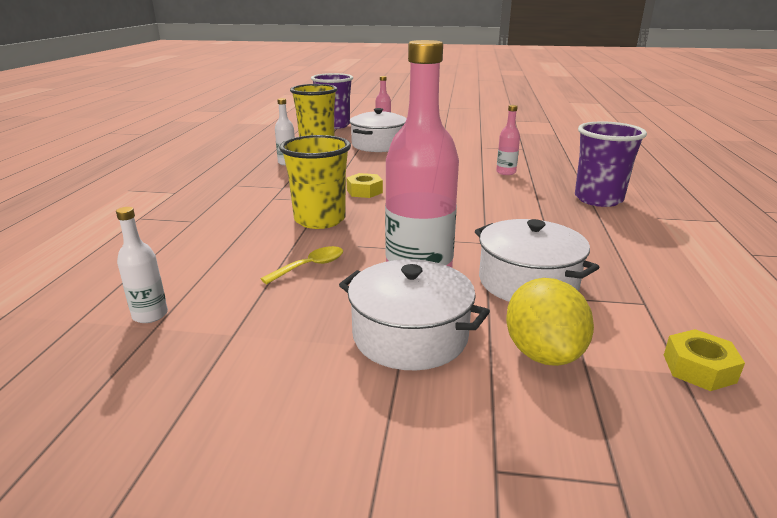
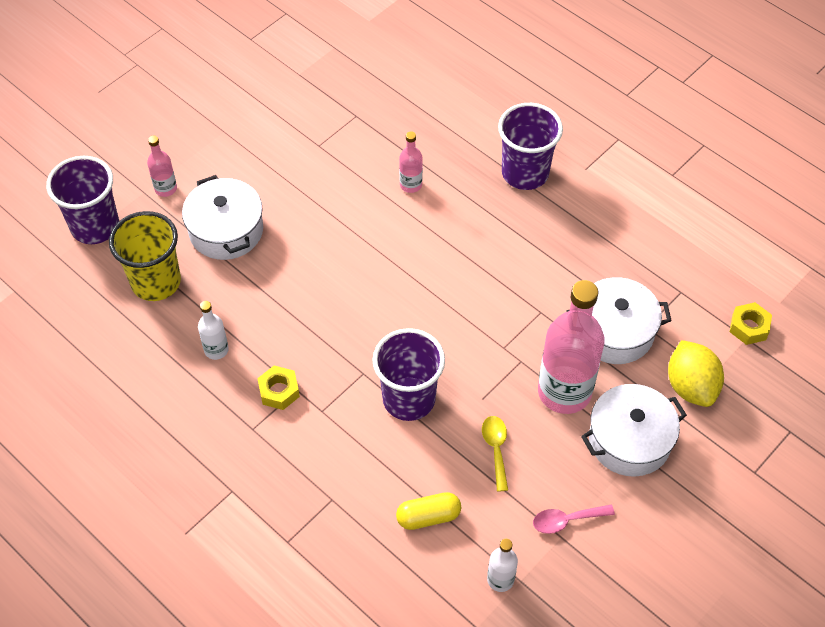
camera: 55 degrees left, 30 degrees up
(204, 259) = (428, 516): none -> yellow capsule
(258, 330) = (566, 520): none -> pink spoon
(320, 220) = (409, 399): yellow cup -> purple cup
(364, 191) = (366, 328): yellow nut -> yellow nut (279, 391)
(543, 353) = (691, 386): yellow lemon -> yellow lemon turned 45 degrees clockwise

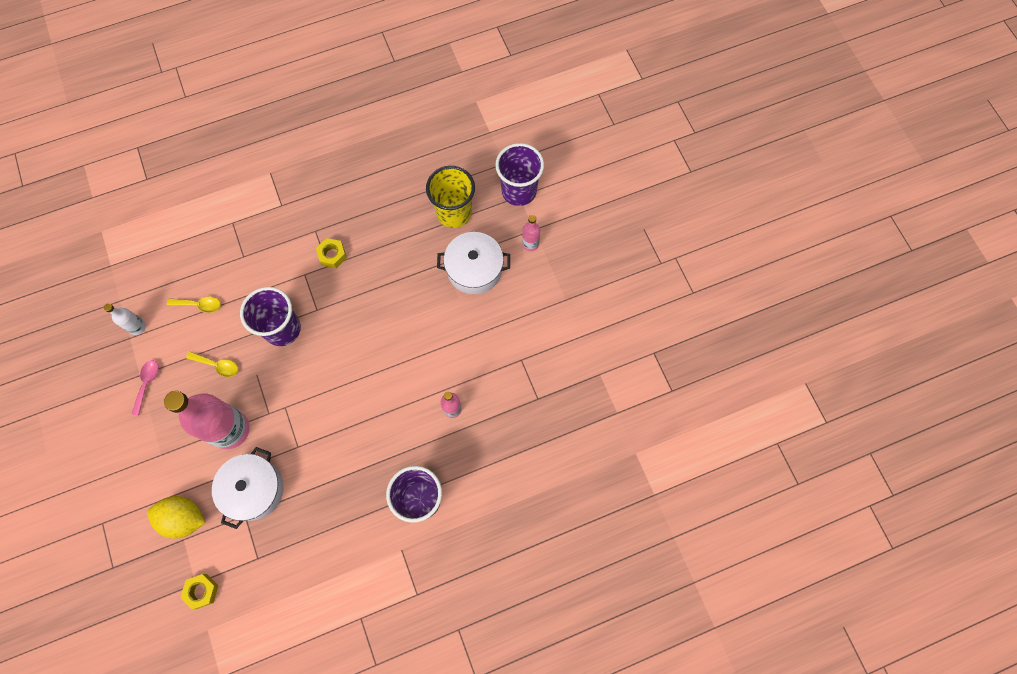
camera: 115 degrees right, 15 degrees up
(216, 350) = (382, 230): white bottle -> none
(428, 516) = (199, 305): yellow capsule -> yellow spoon
(629, 440) = (172, 453): white pot -> none

